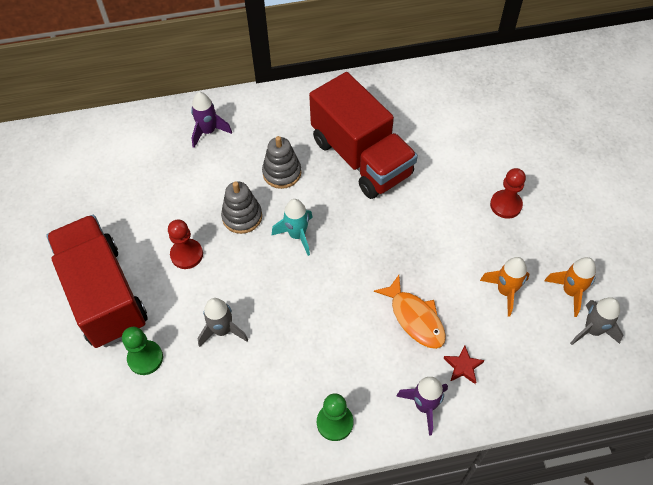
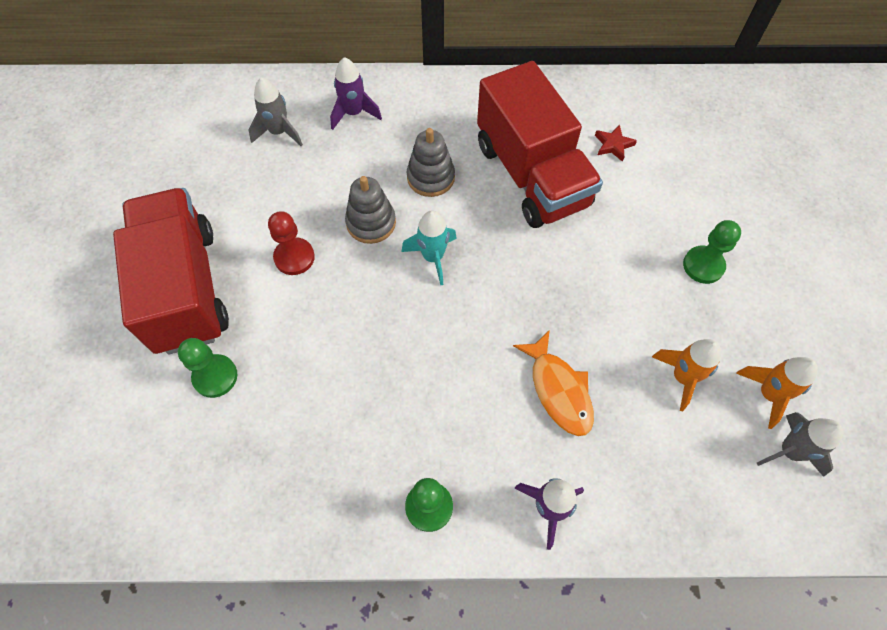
camera: 10 degrees right, 5 degrees up
(222, 330) = (315, 360): grey rocket -> grey rocket (279, 132)
(463, 366) = (608, 466): red star -> red star (613, 145)
(505, 205) = (703, 266): red pawn -> green pawn

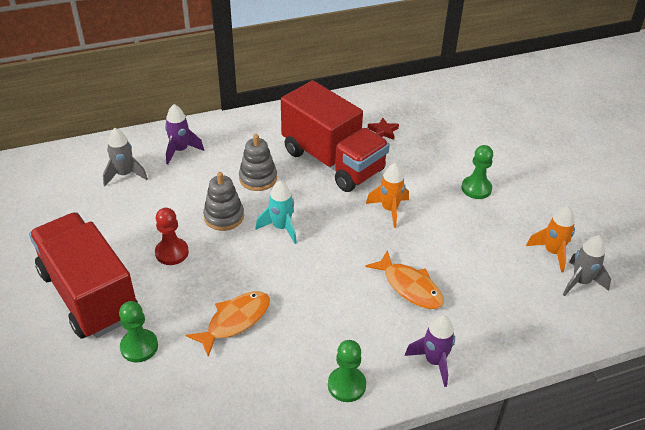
camera: 20 degrees left, 20 degrees down
(332, 375) = (235, 321): none -> orange fish
(682, 377) = (491, 257): orange rocket -> orange rocket (389, 209)

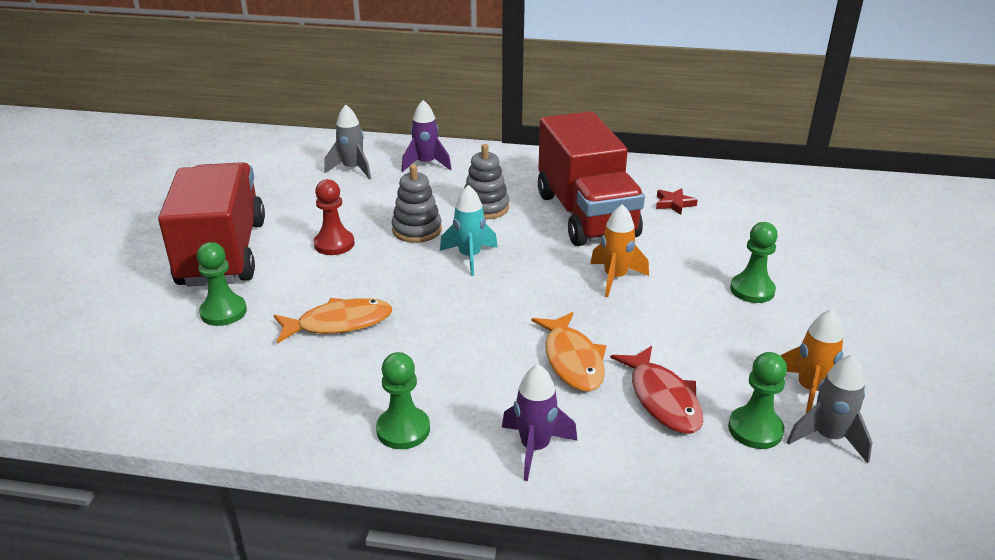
camera: 30 degrees right, 10 degrees down
(480, 293) = (662, 399): none -> red fish
(542, 293) = (755, 429): none -> green pawn

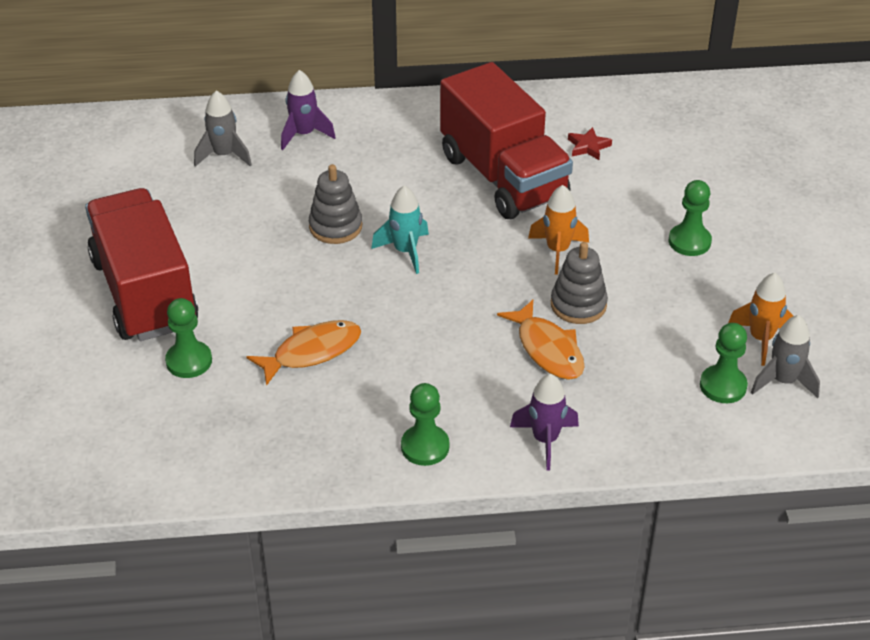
camera: 15 degrees left, 10 degrees up
(334, 244) = (257, 260): red pawn -> none
(485, 208) = (395, 185): grey stacking toy -> grey stacking toy (578, 305)
(662, 399) = (638, 373): red fish -> none

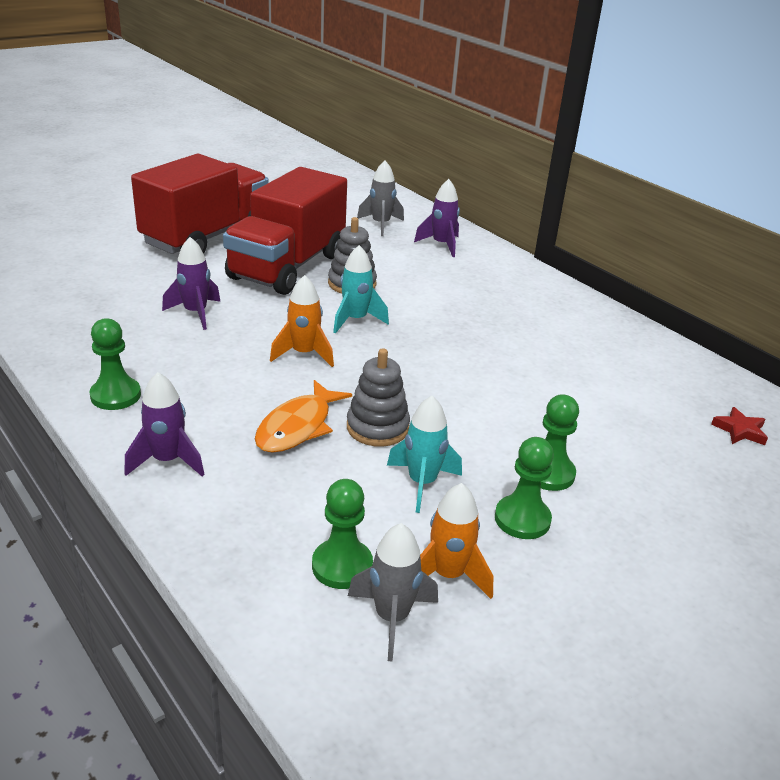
camera: 55 degrees right, 10 degrees down
(189, 361) = (147, 270): green pawn -> green pawn (522, 519)
(312, 352) = (195, 313): orange fish -> purple rocket
(503, 177) = (505, 339): red truck -> red truck (288, 267)
(558, 251) = (441, 394): orange rocket -> orange rocket (304, 354)
(588, 147) = (605, 371): red star -> red star (740, 430)
(660, 310) = (422, 483): none -> turquoise rocket

